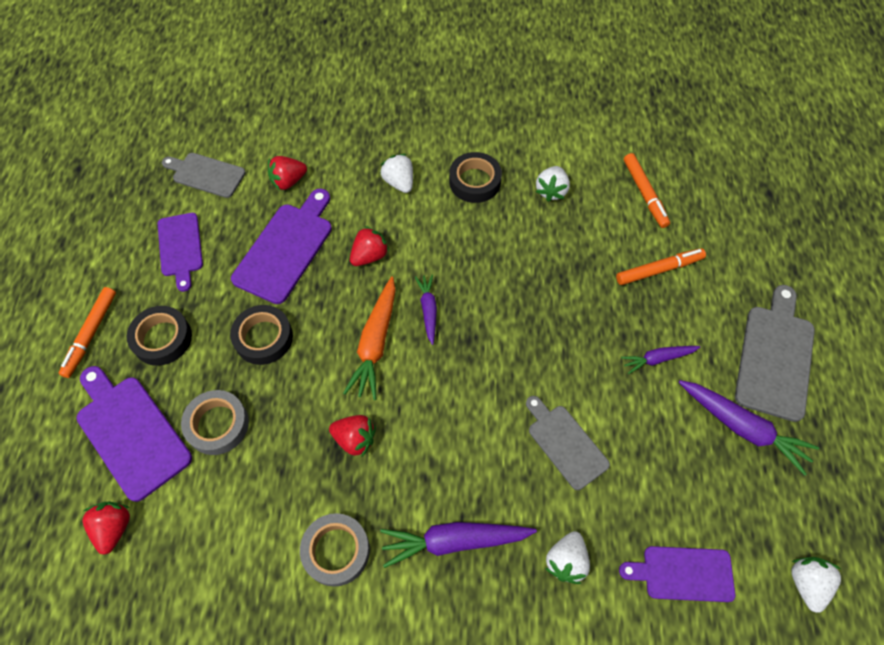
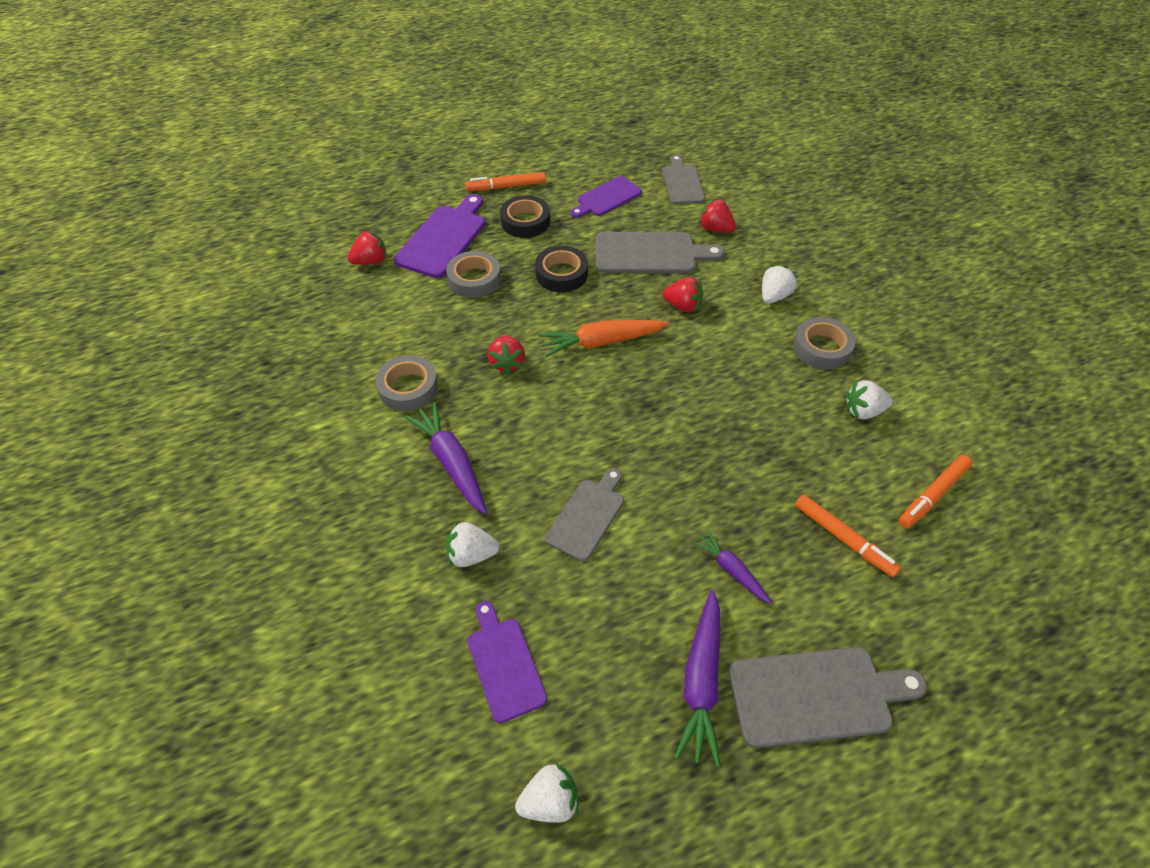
camera: 65 degrees right, 10 degrees down
(286, 249) = (650, 253): purple cutting board -> grey cutting board
(428, 310) = (657, 365): purple carrot -> none
(475, 181) = (822, 348): black tape -> grey tape

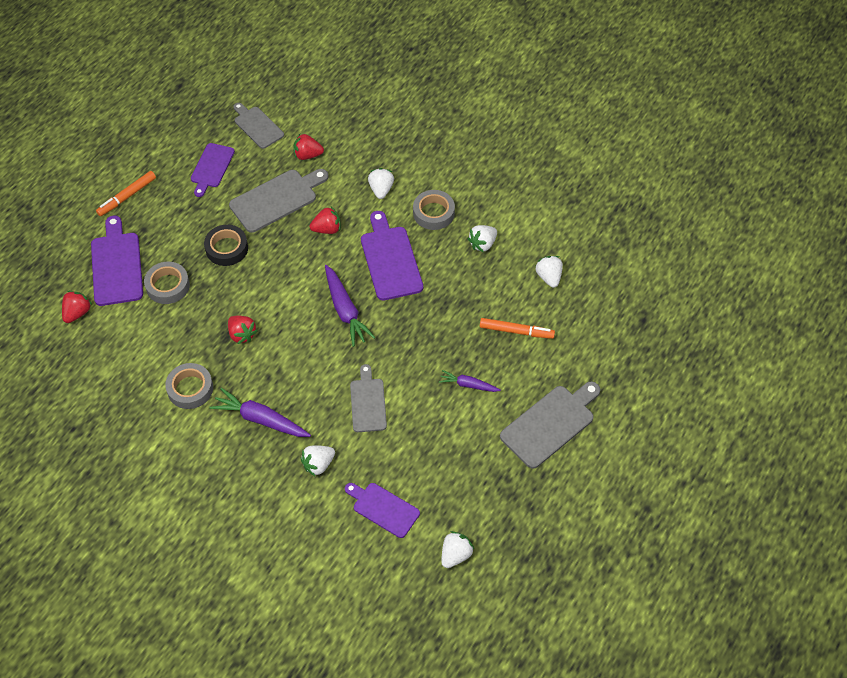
camera: 35 degrees left, 5 degrees up
(525, 222) = (166, 219): black tape -> none
(602, 342) = (293, 285): orange carrot -> none
(701, 681) = (490, 452): purple carrot -> purple carrot (345, 310)
(733, 371) = (390, 260): none -> purple cutting board
(933, 495) = (549, 277): orange marker -> white strawberry

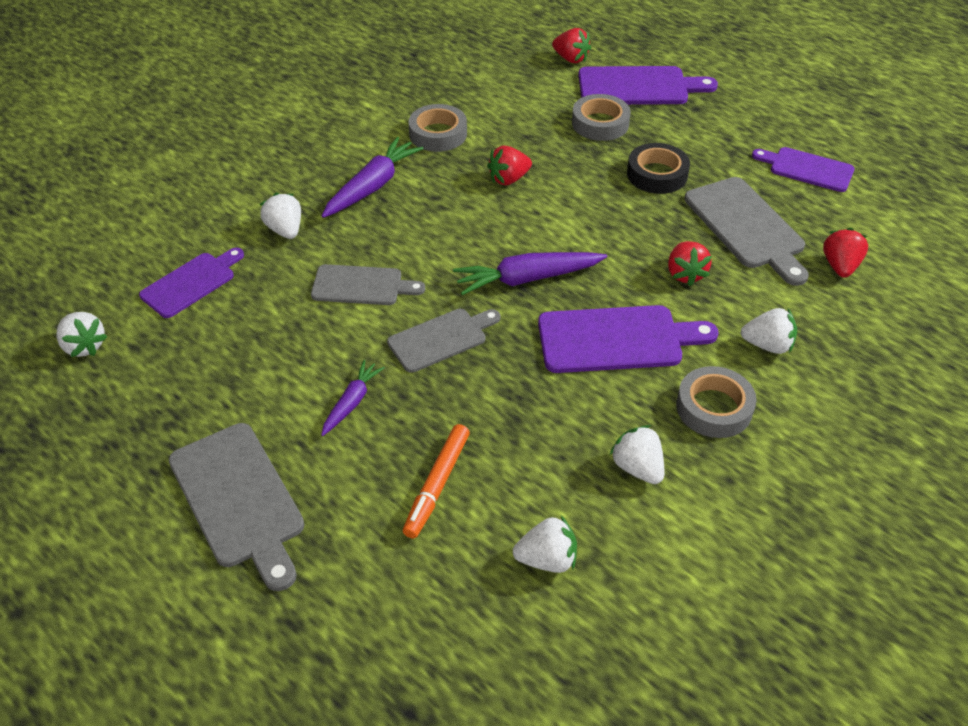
camera: 100 degrees right, 10 degrees down
(127, 196) = (752, 97): orange marker -> none
(257, 126) = (896, 217): grey cutting board -> grey cutting board (441, 339)

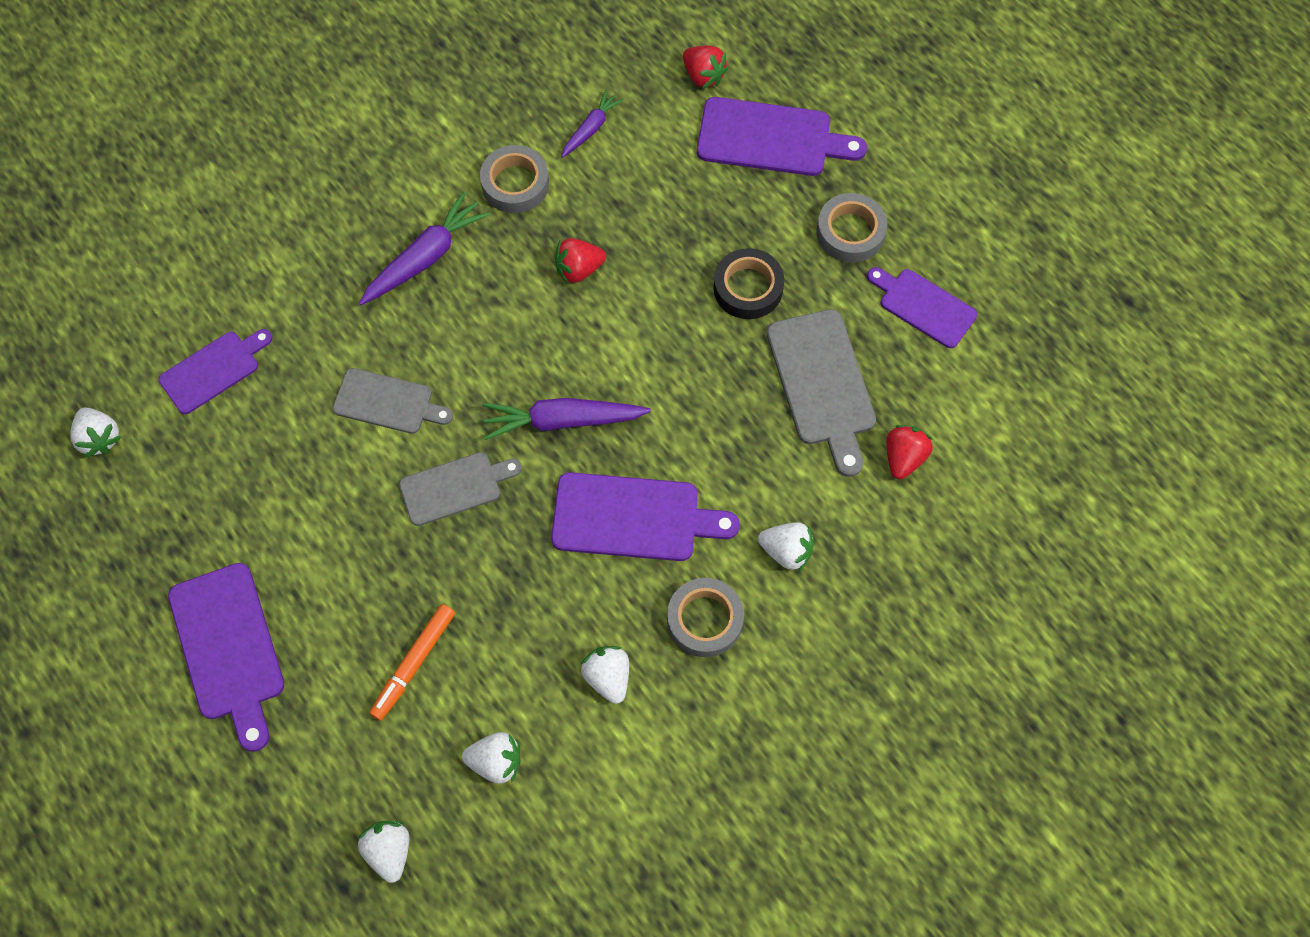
camera: 10 degrees right, 20 degrees up
(239, 499) = (228, 648): grey cutting board -> purple cutting board
(285, 230) = (320, 309): white strawberry -> white strawberry (389, 851)
(351, 402) = (351, 553): purple carrot -> purple carrot (591, 128)
(600, 123) = (707, 195): grey tape -> grey tape (850, 232)
(685, 274) = (732, 441): red strawberry -> none

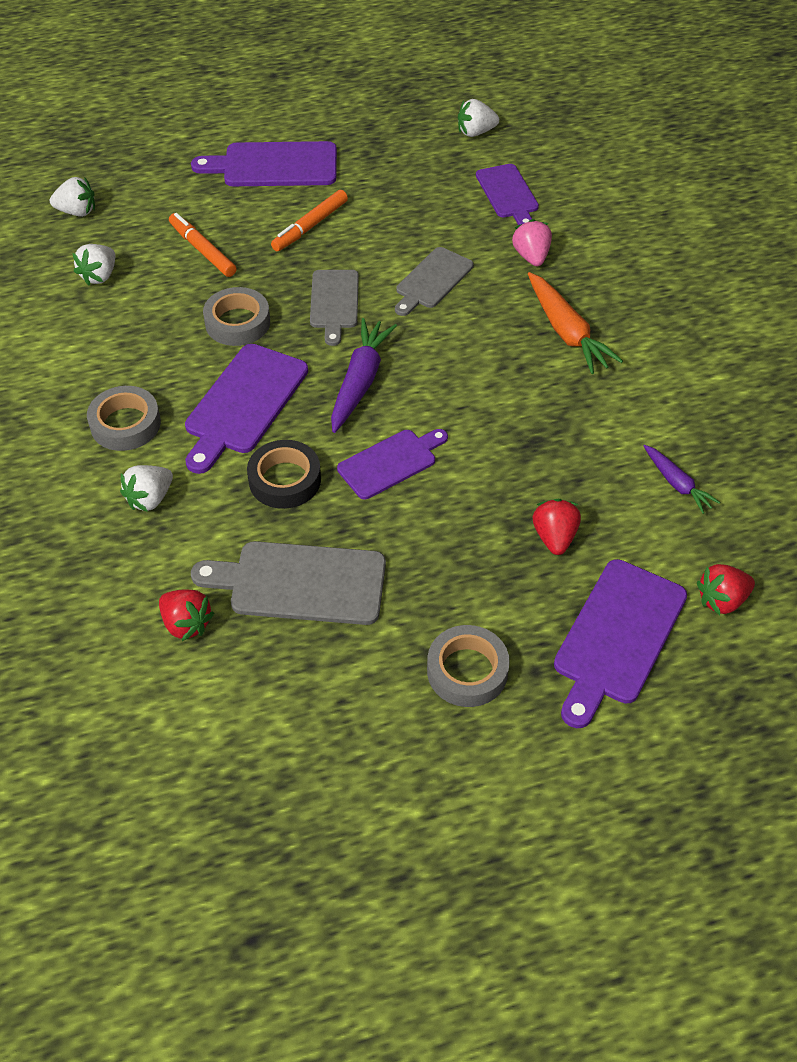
camera: 110 degrees right, 15 degrees down
(317, 318) = (531, 256): none -> pink strawberry
(334, 561) = (310, 226): none -> orange marker
(425, 257) = (566, 332): purple carrot -> orange carrot
(515, 184) = (627, 410): grey tape -> grey tape (237, 322)
(579, 269) = (512, 431): red strawberry -> red strawberry (554, 537)
(608, 677) = (119, 352): white strawberry -> none
(748, 288) = (436, 556): black tape -> black tape (285, 480)
(923, 306) = (346, 708): purple cutting board -> purple cutting board (390, 462)

